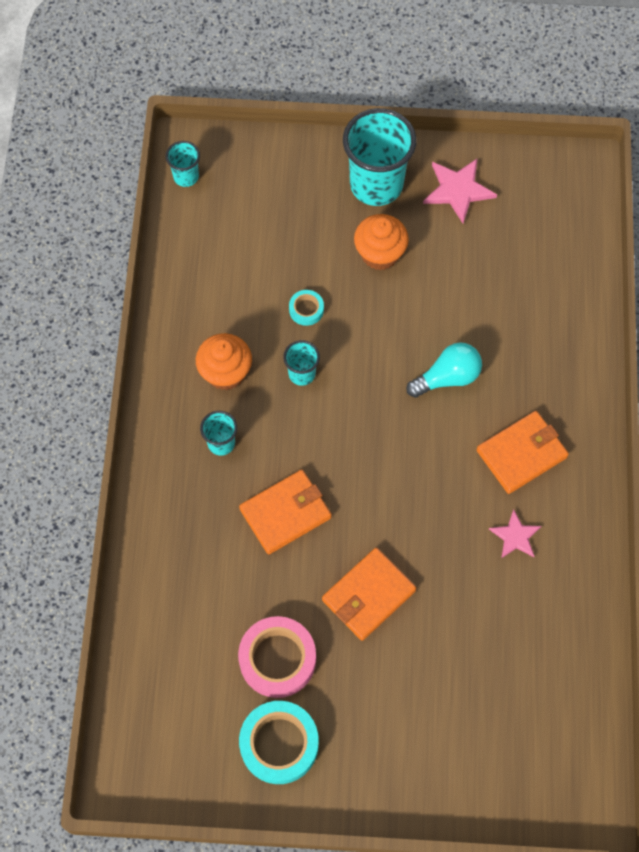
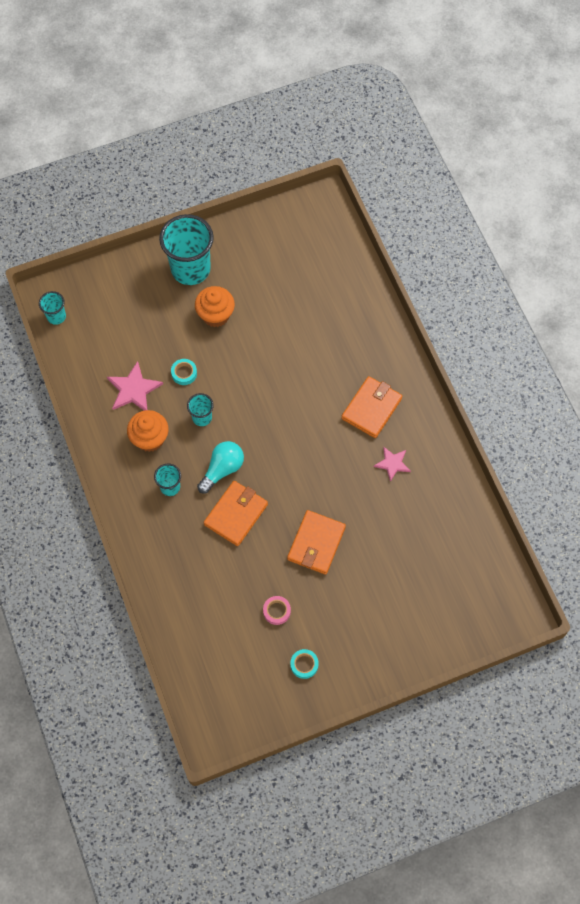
camera: 25 degrees left, 0 degrees up
(277, 659) = (276, 611): pink tape -> pink tape, size x0.50
(279, 744) = (304, 664): turquoise tape -> turquoise tape, size x0.50
(447, 377) = (300, 379): turquoise light bulb -> turquoise light bulb (222, 469)
(458, 190) = (247, 250): pink star -> pink star (134, 389)

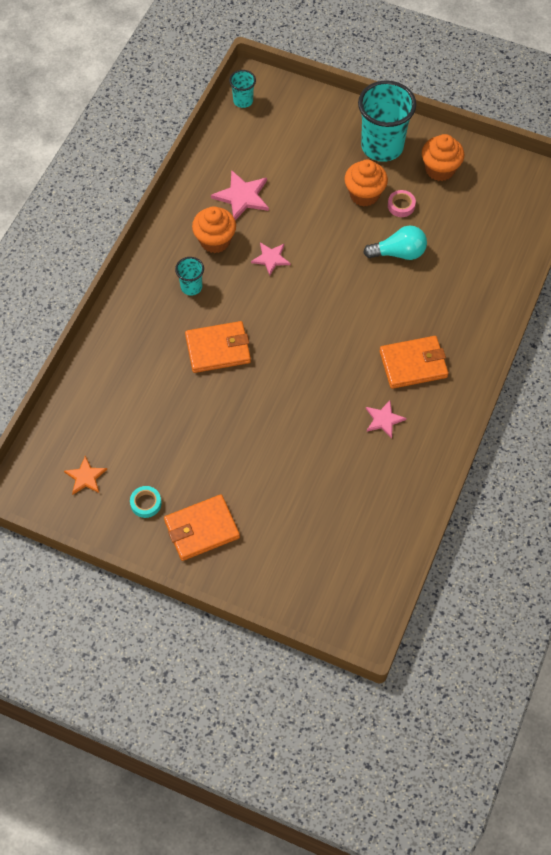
camera: 45 degrees right, 5 degrees down
(184, 373) = (293, 216): turquoise tape -> none
(202, 417) = (271, 258): turquoise cup -> pink star
(222, 469) = (244, 308): turquoise light bulb -> turquoise light bulb (399, 253)
(245, 686) = (86, 477): none -> orange star
(247, 253) = (440, 169): none -> orange cupcake
(276, 611) = (169, 446): pink tape -> pink tape (401, 206)
(316, 543) = (255, 424): orange wallet -> orange wallet (202, 529)

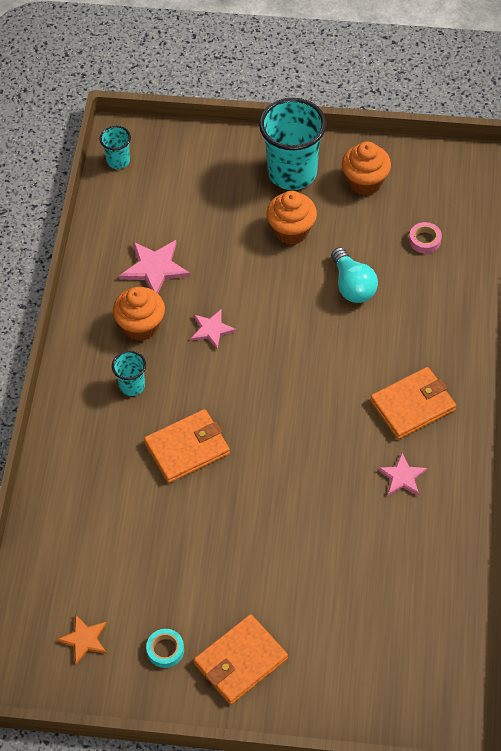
camera: 15 degrees left, 5 degrees down
(399, 253) = (352, 286): turquoise light bulb -> turquoise light bulb turned 90 degrees clockwise
(401, 206) = (336, 233): pink tape -> pink tape (425, 240)

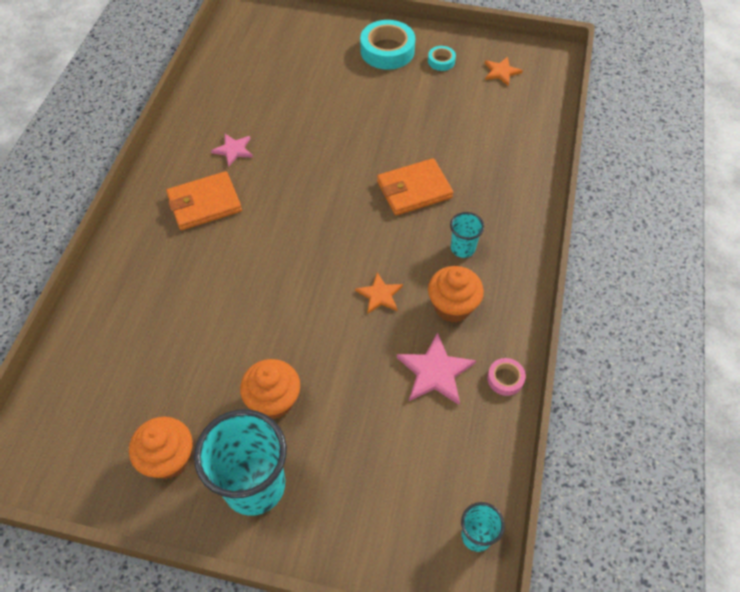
camera: 175 degrees left, 0 degrees up
(211, 329) = (380, 295): pink star -> orange star
(240, 661) = (387, 50): orange wallet -> turquoise tape
(352, 286) = (224, 325): turquoise light bulb -> none
(425, 240) = (128, 370): pink tape -> pink tape (505, 379)

